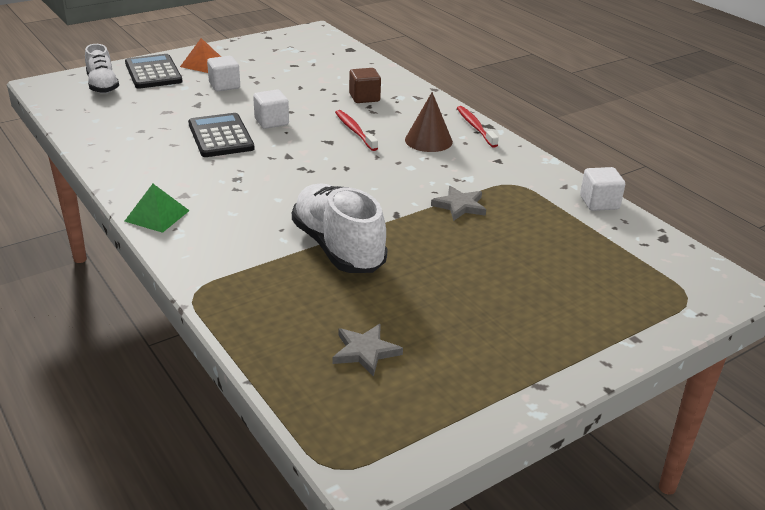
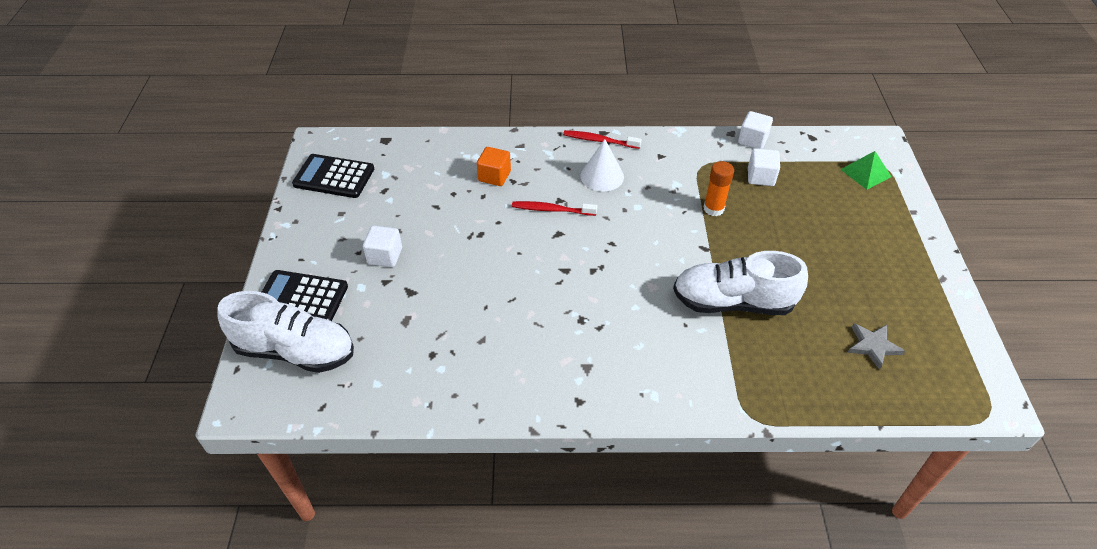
camera: 55 degrees left, 15 degrees up
(103, 85) = (295, 351): white shoe -> white shoe, size x1.59
(157, 215) = (611, 399): green pyramid -> green pyramid (865, 173)
(203, 64) = (318, 252): orange pyramid -> none
(220, 136) = (493, 300): black calculator -> black calculator (334, 177)
(271, 122) = (491, 254): white cube -> white cube (760, 177)
(364, 97) = (494, 176): brown cube -> orange cube
(428, 140) = (602, 176): brown cone -> white cone
(460, 206) = (713, 209): grey star -> orange glue stick

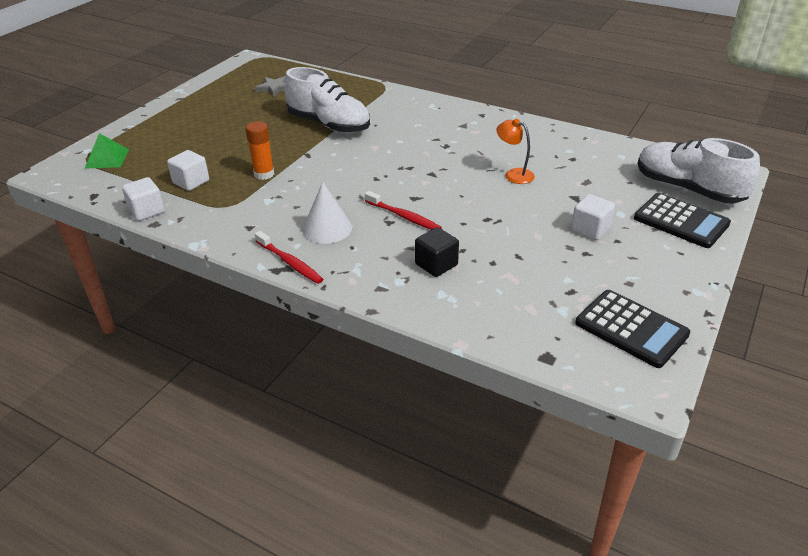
camera: 150 degrees left, 10 degrees down
(484, 301) = (514, 174): none -> orange lamp
(494, 176) = (436, 264): orange cube -> black cube

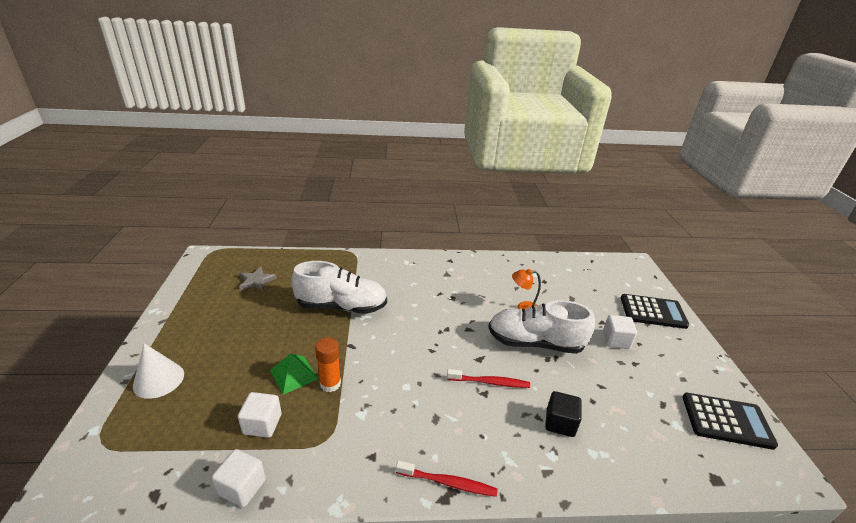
camera: 35 degrees left, 5 degrees down
(107, 158) = (132, 431): green pyramid -> green pyramid (293, 374)
(327, 228) = (443, 424): white cone -> white cone (158, 380)
(688, 189) = (629, 284): white shoe -> white shoe (535, 343)

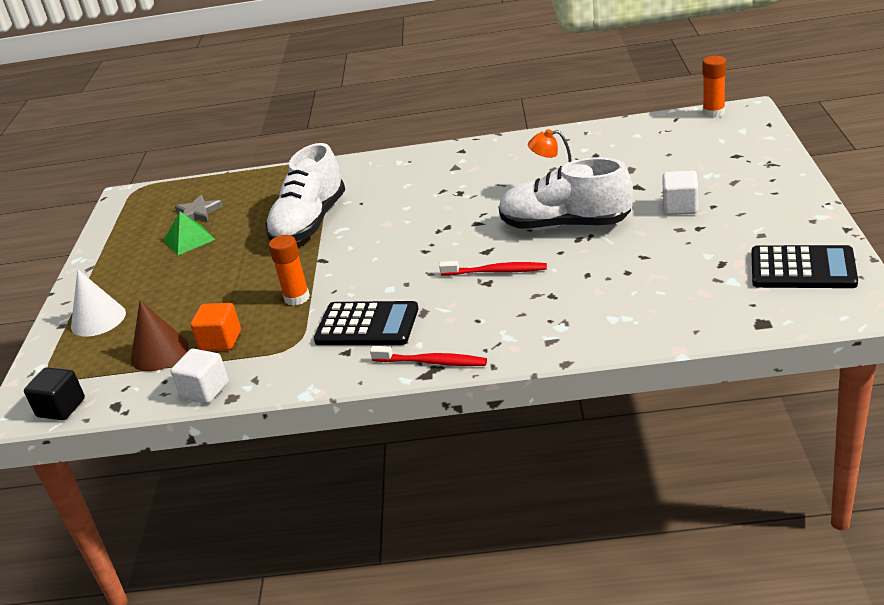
camera: 10 degrees right, 0 degrees up
(206, 429) = (159, 352): none -> brown cone
(262, 424) = (220, 341): white cube -> orange cube
(293, 374) = (253, 295): green pyramid -> green pyramid (189, 239)
(342, 306) = (310, 223): white shoe -> white shoe turned 105 degrees clockwise
(560, 423) = (578, 297): black cube -> black cube (61, 408)
(616, 260) = (713, 113): none -> orange glue stick
(653, 312) = (747, 167): black calculator -> black calculator (367, 325)

